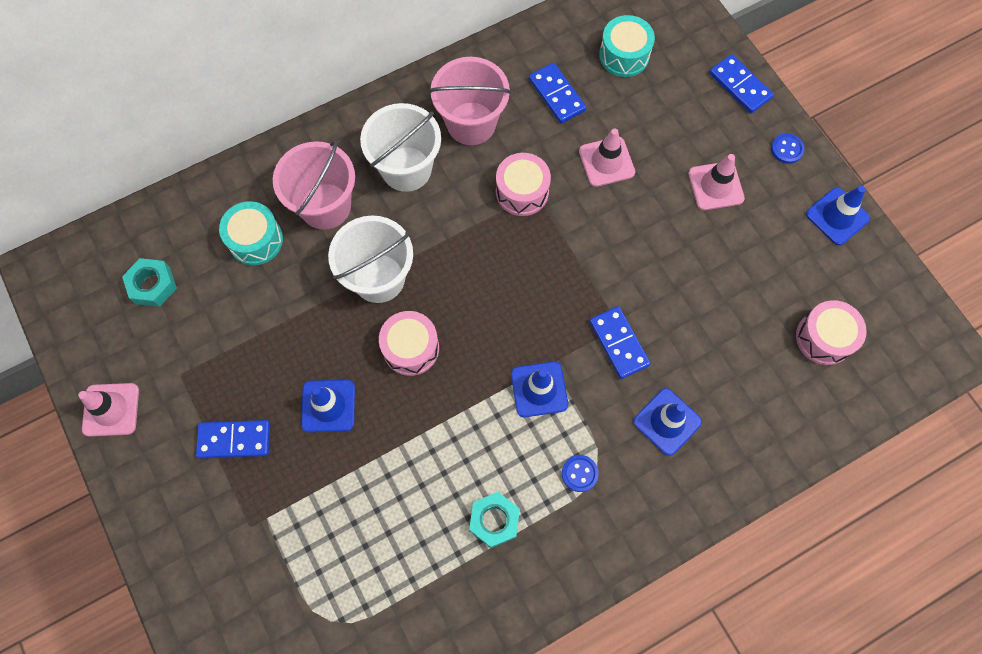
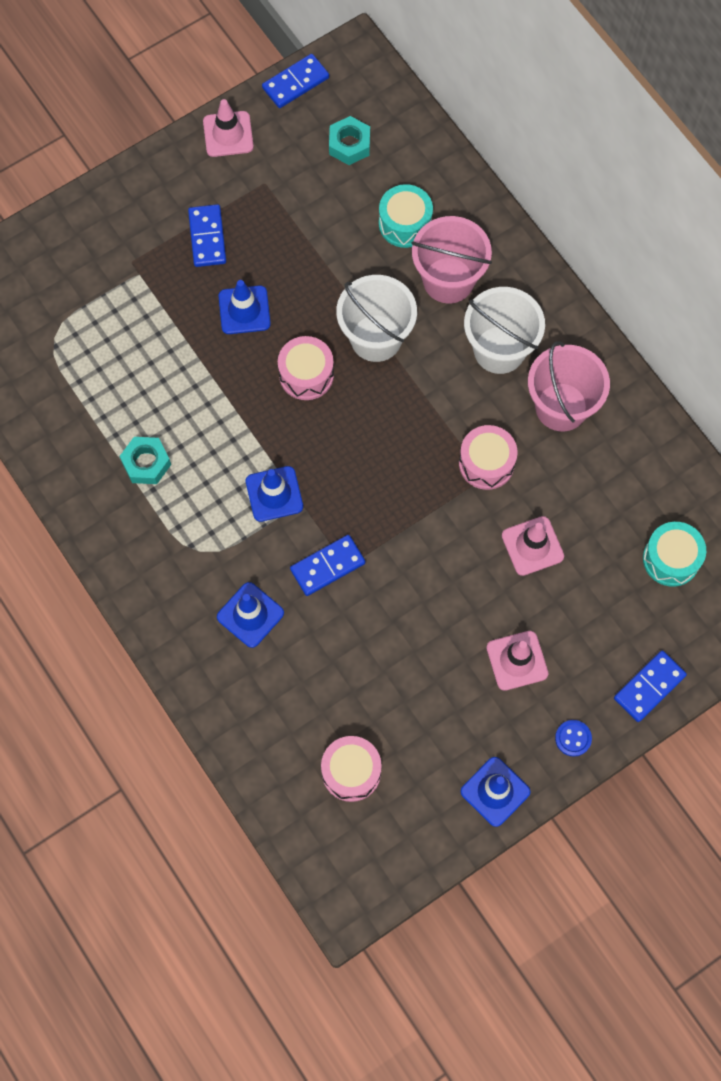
camera: 85 degrees right, 0 degrees up
(556, 95) = (608, 490): blue domino -> blue domino (295, 83)
(579, 473) = (194, 535): blue button -> none

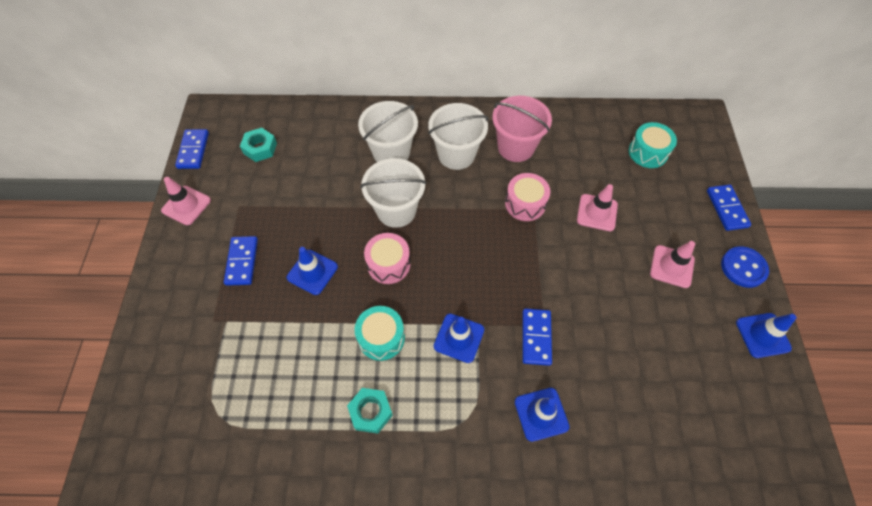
camera: 55 degrees left, 10 degrees down
(207, 237) = (242, 262): blue domino -> blue domino turned 60 degrees clockwise
(351, 772) = (705, 421): pink drum -> none
(405, 224) = (336, 152): turquoise drum -> turquoise drum (381, 338)
(448, 280) = (391, 152): pink bucket -> white bucket
(573, 738) = (743, 268): blue button -> blue button, size x1.62

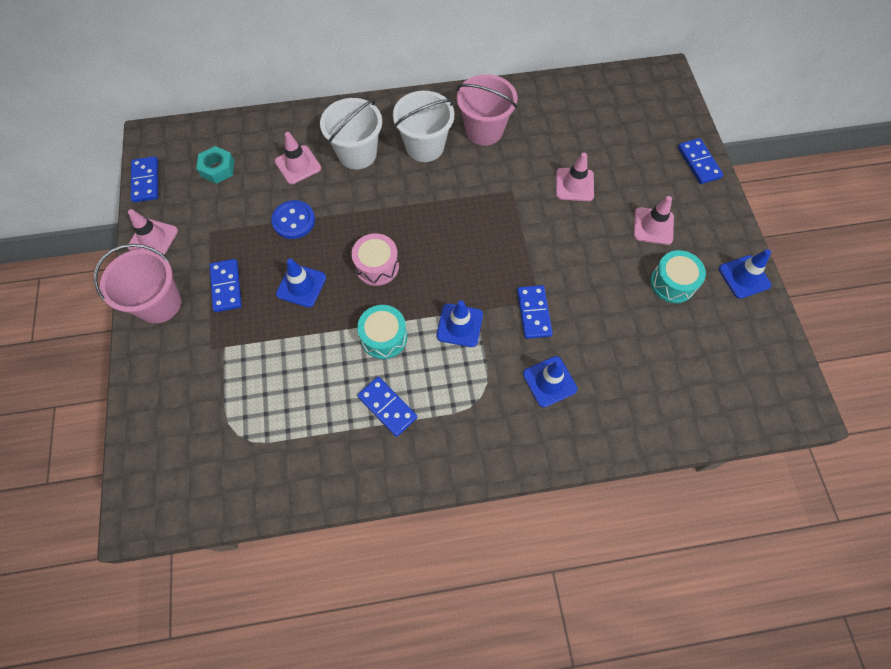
camera: 10 degrees left, 5 degrees up
(176, 268) = (159, 303): none -> pink bucket
(334, 155) = (298, 165): none -> pink traffic cone
(371, 412) = (387, 407): turquoise nut -> blue domino
(396, 210) = (374, 212): white bucket -> none
(525, 203) = (502, 186): pink drum -> none
(648, 152) = (616, 117): turquoise drum -> turquoise drum (672, 283)
(743, 268) = (720, 217): blue button -> blue button (294, 221)

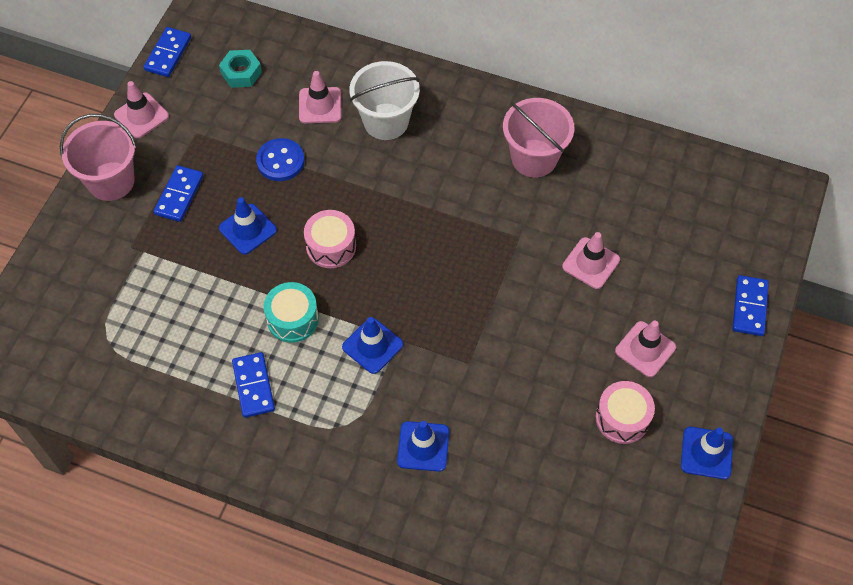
camera: 30 degrees right, 5 degrees down
(425, 146) = (460, 146): white bucket -> none
(534, 313) = (454, 372): blue domino -> none
(672, 283) = (622, 418): turquoise drum -> pink drum

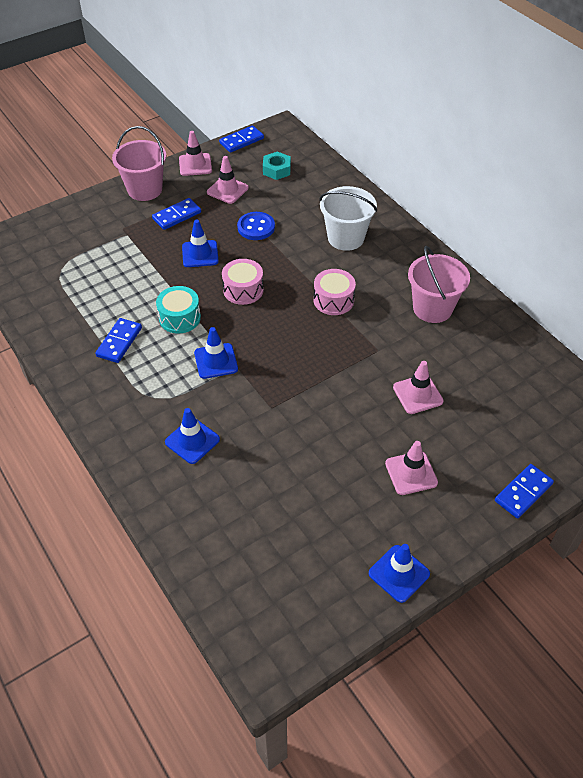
camera: 35 degrees right, 10 degrees down
(320, 105) = (310, 209): pink traffic cone -> pink traffic cone (227, 190)
(622, 418) = (352, 509): pink drum -> pink drum (333, 300)

